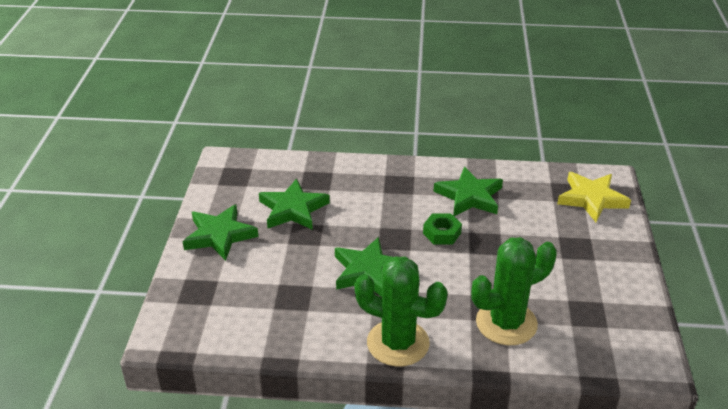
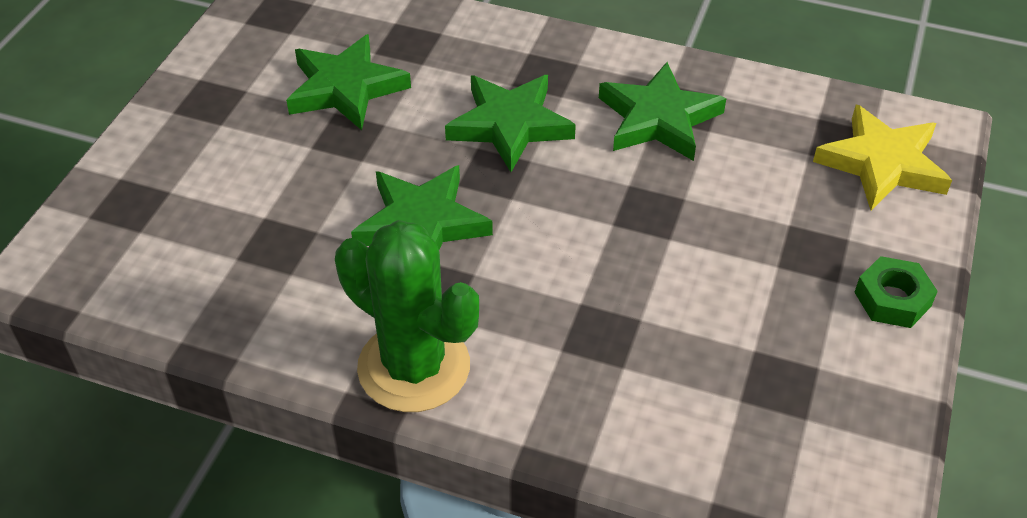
camera: 15 degrees right, 10 degrees up
(219, 235) = (207, 112): green star -> green star (510, 125)
(442, 233) = (579, 178): green nut -> green nut (892, 299)
(506, 323) = (621, 371): green cactus -> none

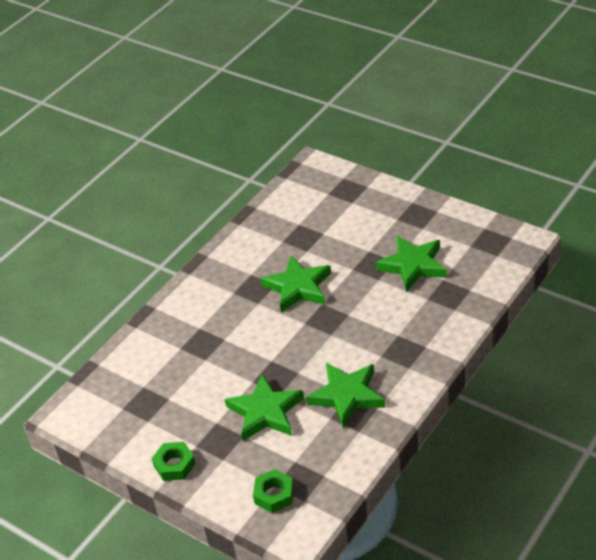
camera: 110 degrees right, 5 degrees down
(414, 367) = (211, 277): green cactus -> none
(510, 125) = (361, 329): green star -> green star (265, 412)
(882, 163) = (274, 495): yellow star -> green nut

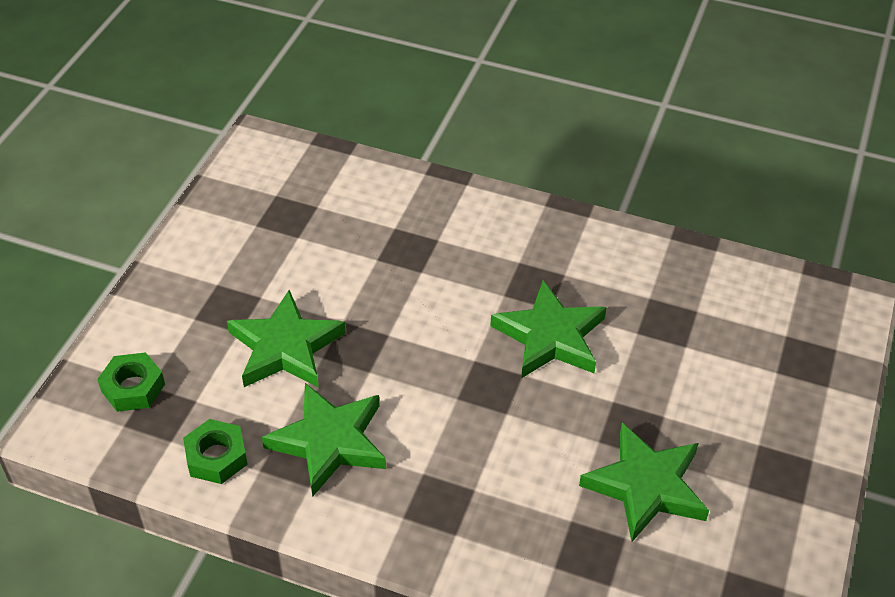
camera: 70 degrees right, 5 degrees up
(174, 465) = (181, 269): green nut -> green nut (216, 457)

